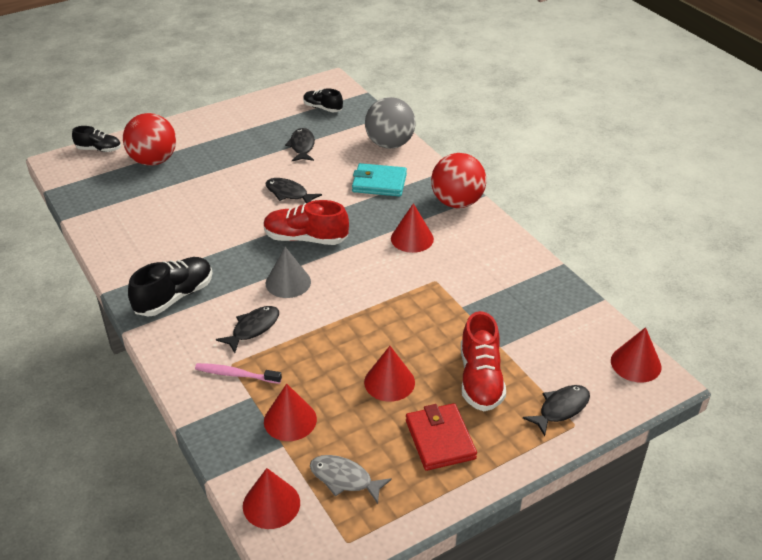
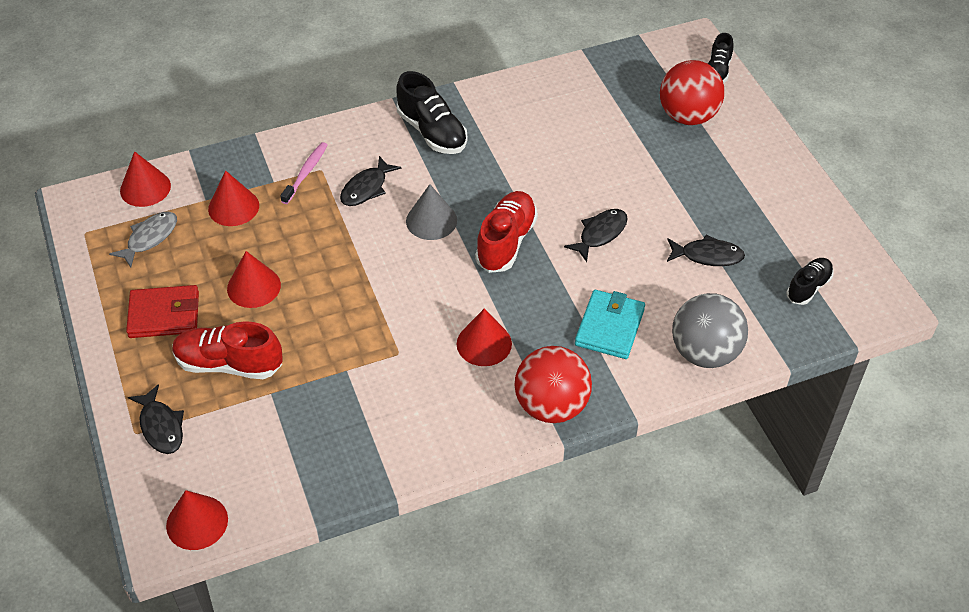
camera: 100 degrees right, 10 degrees up
(253, 328) = (366, 188): black fish -> black fish turned 75 degrees clockwise

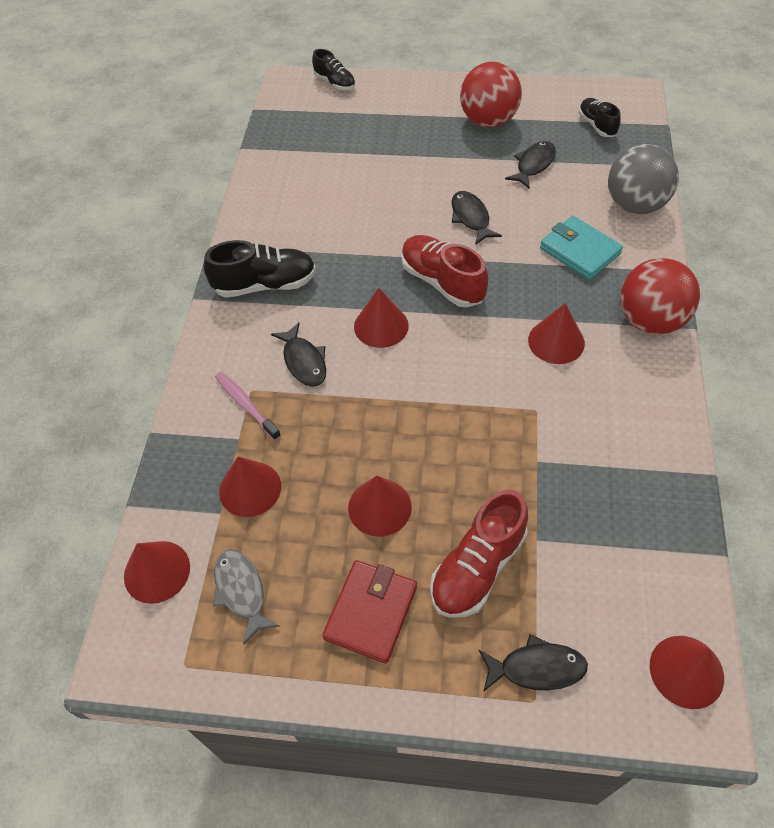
camera: 60 degrees left, 5 degrees up
(431, 220) = (381, 326): grey cone -> red cone
(688, 116) = (372, 117): red ball -> red ball (488, 121)

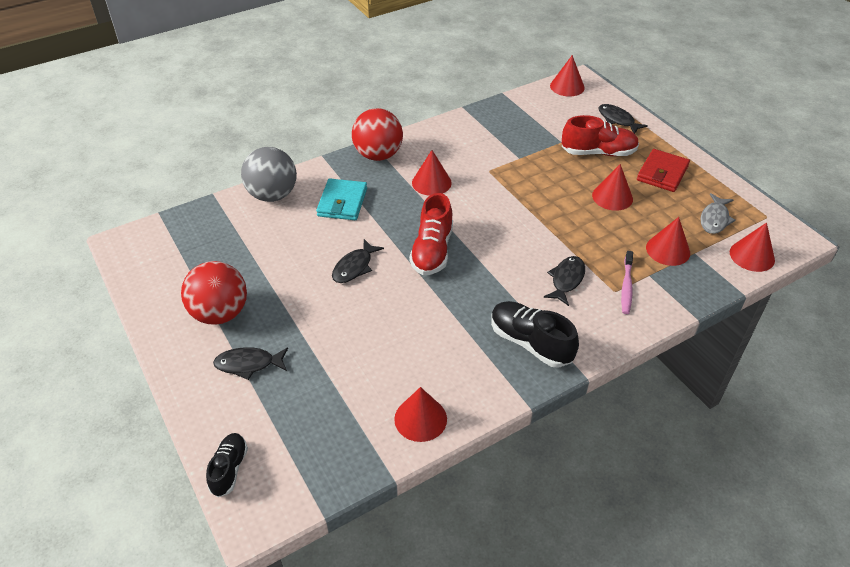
camera: 130 degrees left, 10 degrees down
(371, 612) = (662, 173): red wallet -> red wallet turned 45 degrees counterclockwise
(381, 326) = (499, 260): red cone -> red cone (420, 419)
(533, 165) = (263, 261): black fish -> black fish (248, 364)
(597, 125) = (184, 247): black shoe -> none

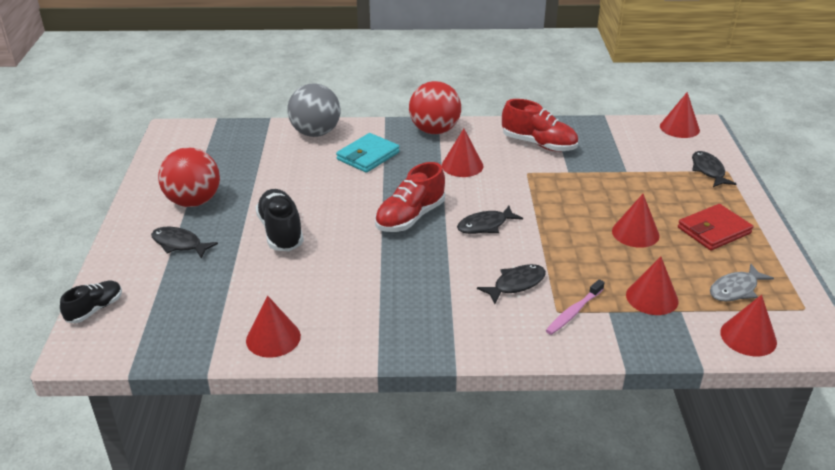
camera: 30 degrees right, 10 degrees down
(354, 267) = (330, 206): black fish -> black fish (485, 225)
(530, 343) = (429, 321): black shoe -> black shoe (281, 232)
(598, 152) = (657, 192): red shoe -> red shoe (538, 144)

